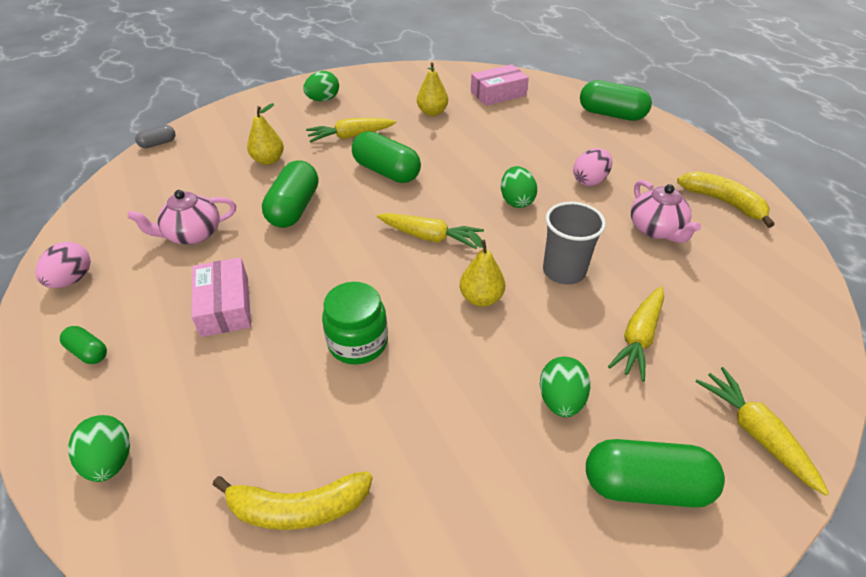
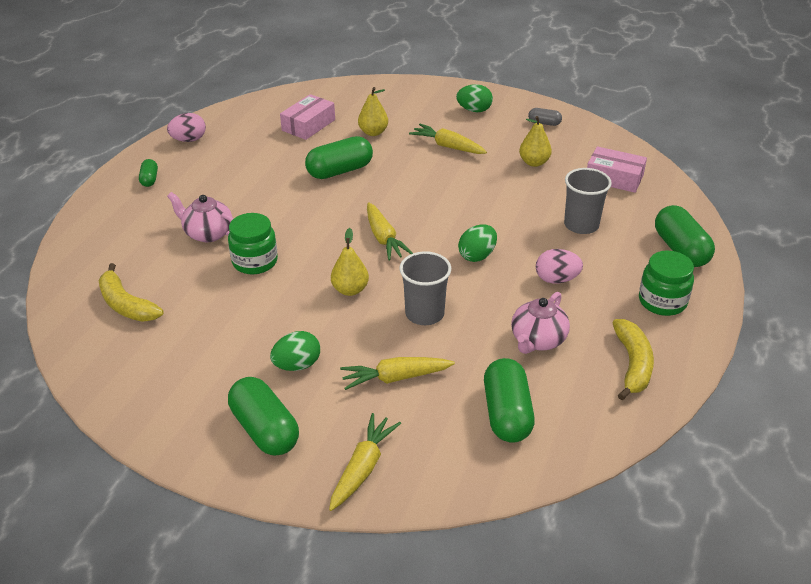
camera: 50 degrees right, 5 degrees down
(110, 461) = (97, 231): green egg -> none
(158, 144) = (331, 86): grey capsule -> grey capsule (544, 123)
(192, 234) = (269, 152): pink teapot -> pink teapot (208, 233)
(225, 306) = (228, 199): pink box -> pink box (308, 125)
(386, 172) = (429, 183): green capsule -> green capsule (506, 413)
(536, 135) = (581, 225): none -> grey cup
(662, 152) = (662, 301): none -> green jar

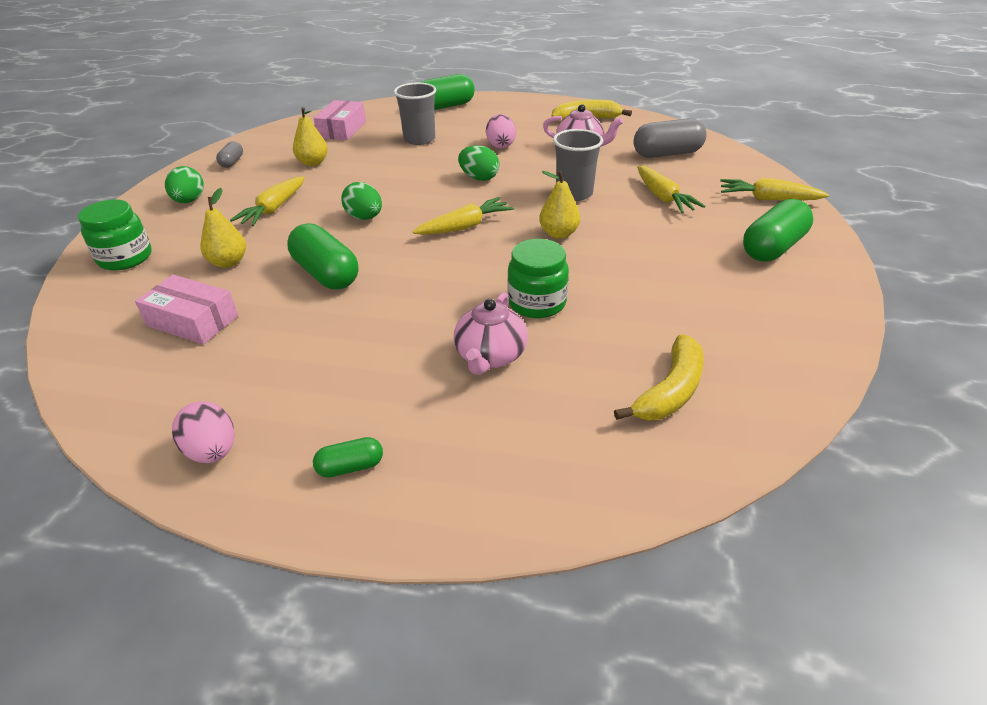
camera: 100 degrees left, 0 degrees up
(297, 365) = (683, 245): green egg -> green egg (364, 217)
(506, 413) = (667, 154): green capsule -> grey capsule
(662, 301) = (512, 111): green jar -> green jar (125, 258)

